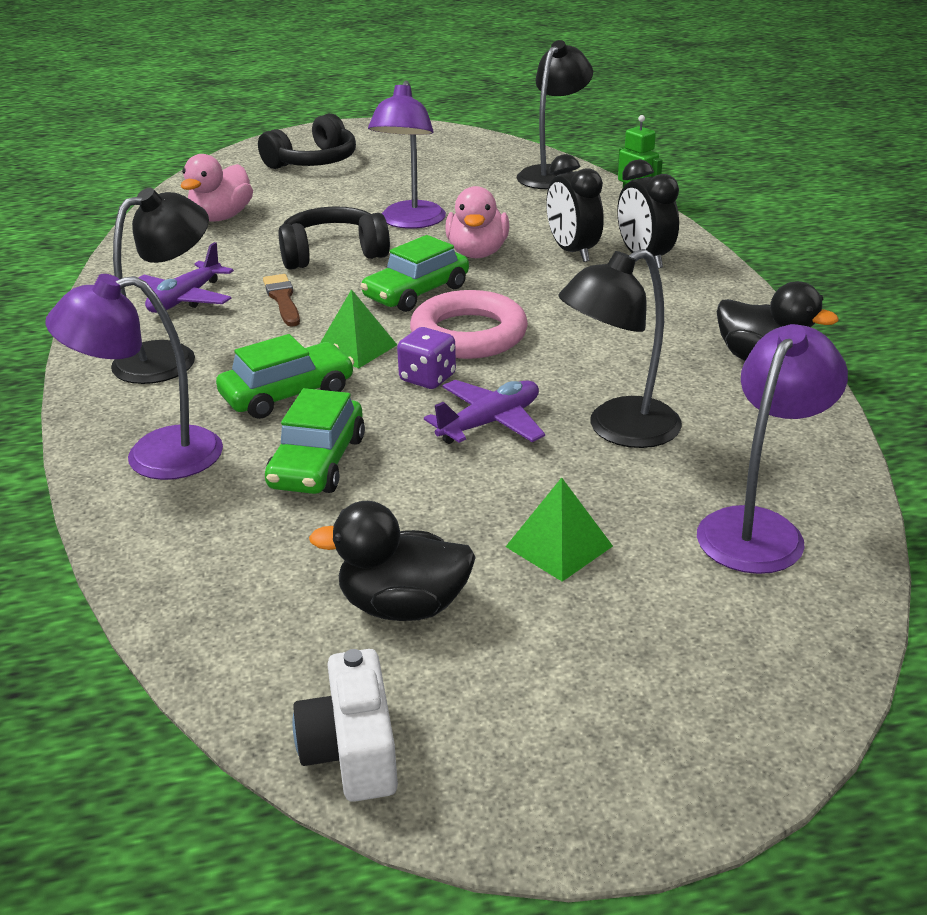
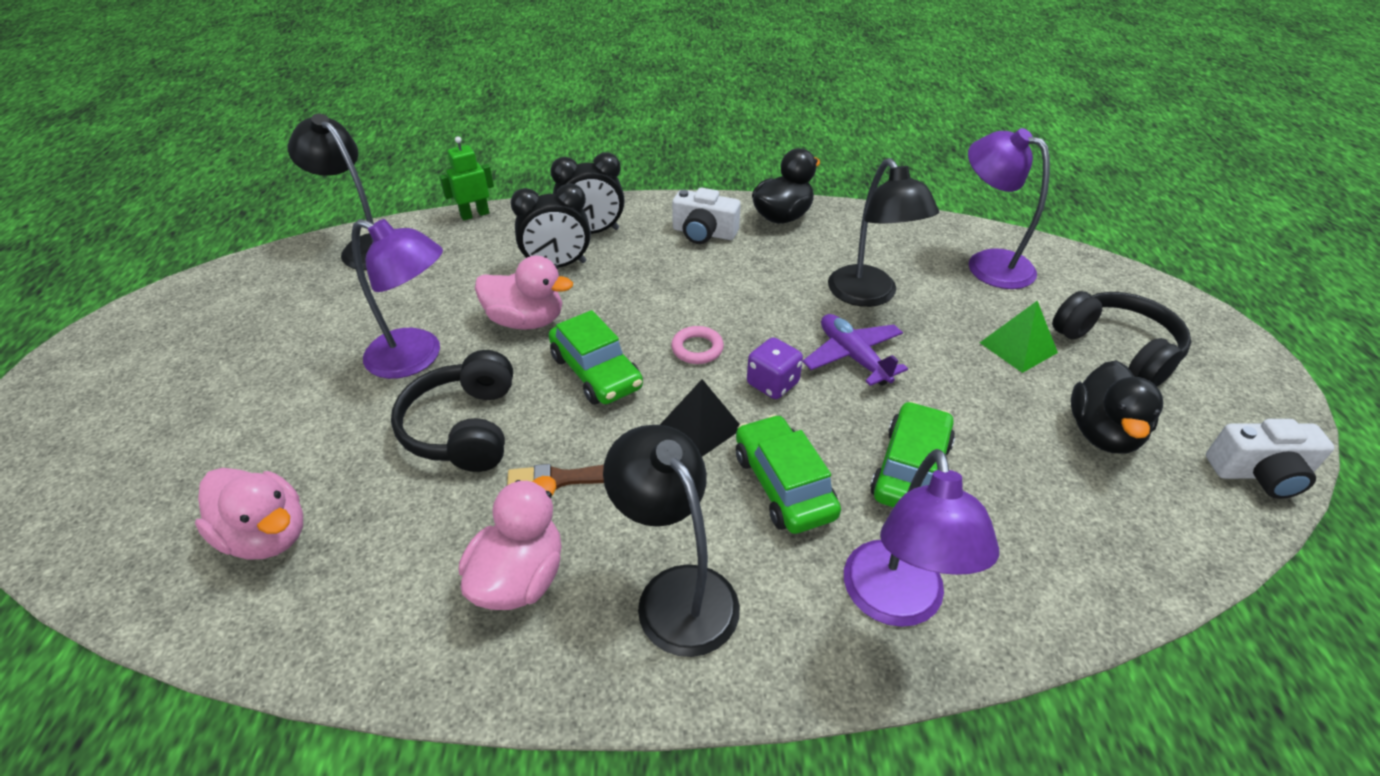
camera: 80 degrees left, 10 degrees up
(185, 299) = (520, 578): purple plane -> pink duck
(313, 162) = (143, 426): black headphones -> black headphones (1117, 349)
(317, 462) = (910, 469): green car -> green car turned 90 degrees counterclockwise
(356, 348) = (701, 426): green pyramid -> black pyramid
(468, 334) = (697, 349): pink ring -> pink ring, size x0.48
(686, 316) = (704, 233): none -> white camera

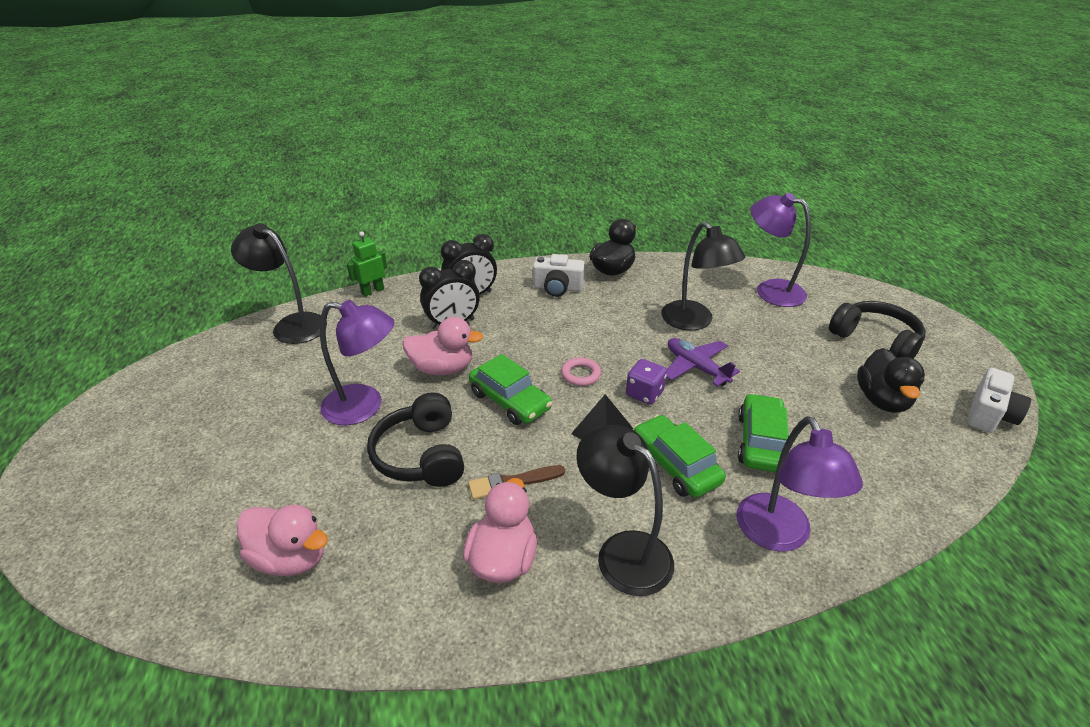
camera: 10 degrees left, 5 degrees down
(1018, 347) = (808, 347): green pyramid -> none
(1259, 473) = (989, 414): white camera -> white camera turned 45 degrees counterclockwise

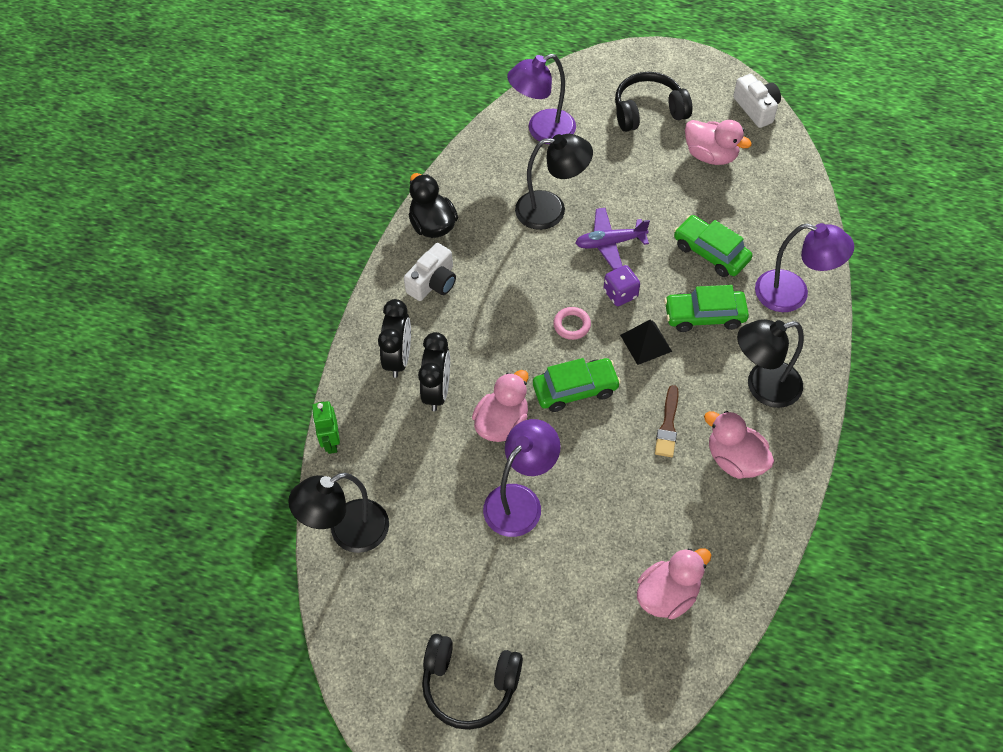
camera: 60 degrees left, 20 degrees up
(421, 455) = (605, 476): black headphones -> black headphones (469, 685)
(882, 400) = (711, 155): black duck -> pink duck

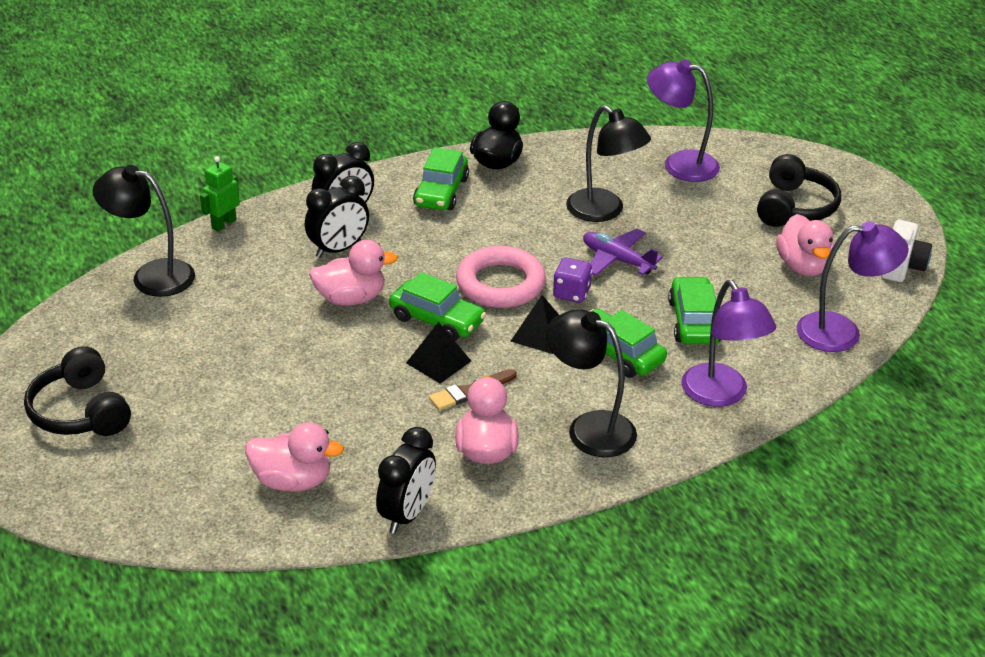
camera: 45 degrees right, 20 degrees down
(433, 282) = (441, 192): white camera -> green car
(520, 501) = (287, 347): purple lamp -> purple lamp (842, 332)
(572, 325) = (500, 284): pink ring -> pink ring, size x2.08
(621, 421) = (438, 362): none -> black pyramid
(648, 111) = (794, 207): black headphones -> black headphones turned 75 degrees clockwise
(758, 549) = (407, 514): none -> black clock

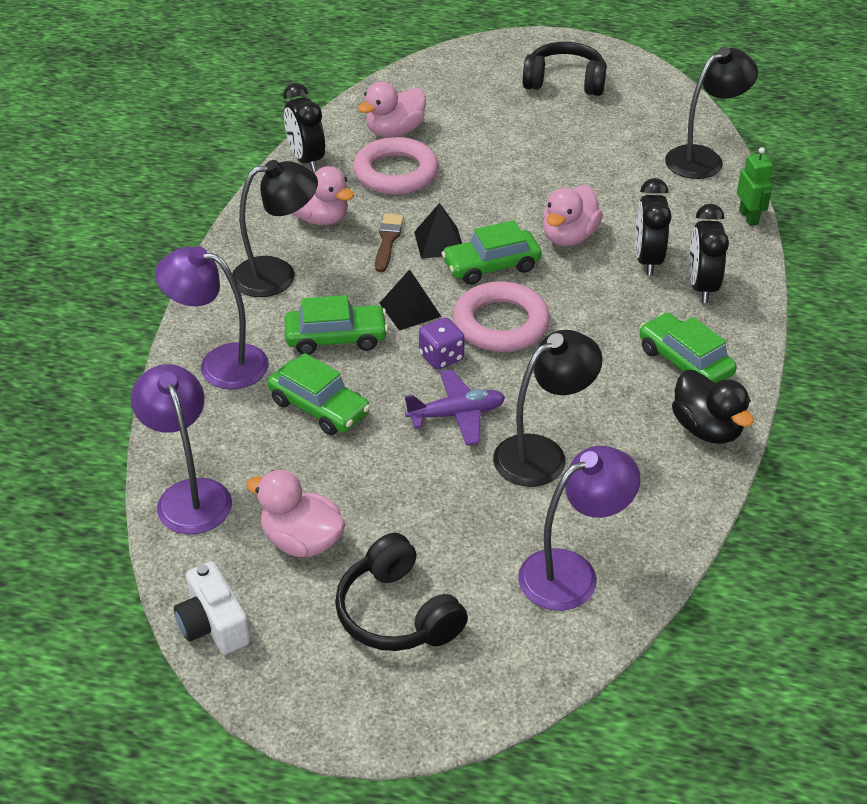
camera: 130 degrees right, 5 degrees up
(364, 441) = (395, 173): none -> pink ring
(604, 211) = (542, 454): black lamp -> black lamp turned 150 degrees clockwise
(842, 332) = (189, 495): purple lamp -> purple lamp turned 120 degrees clockwise

